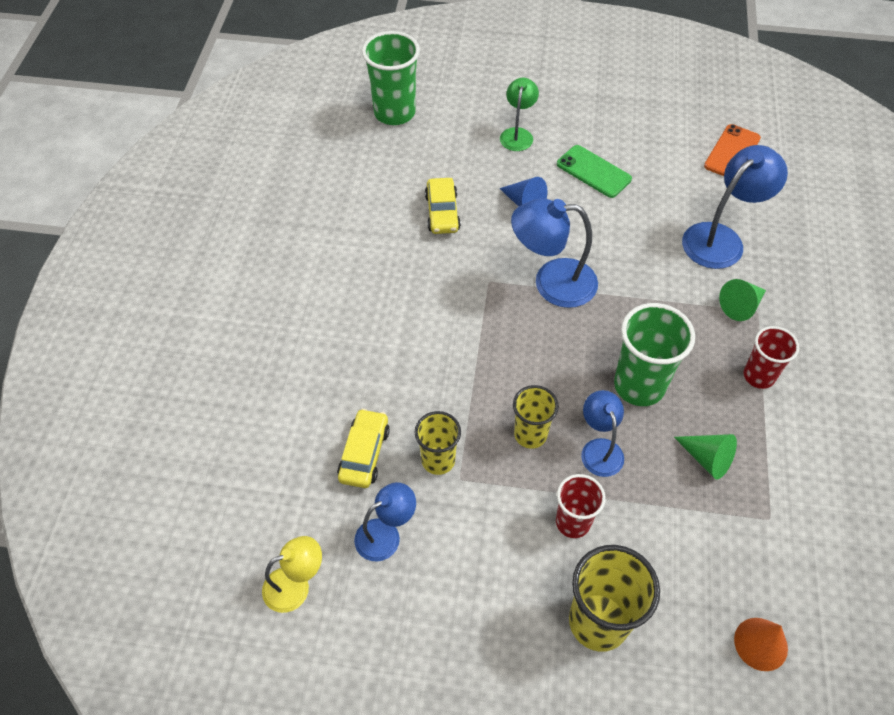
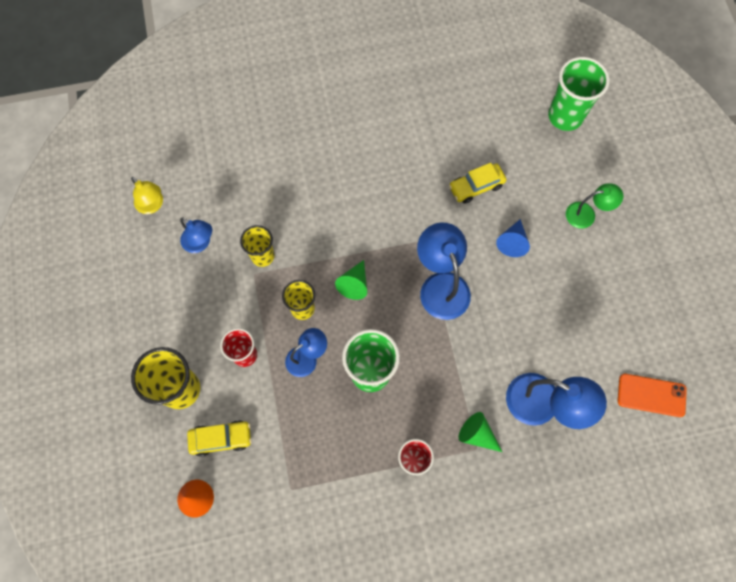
camera: 70 degrees right, 15 degrees up
(364, 453) = (252, 210): yellow car -> yellow car (221, 438)
(593, 172) = (572, 285): green phone -> none
(707, 459) = (325, 435): green cone -> green cone (354, 284)

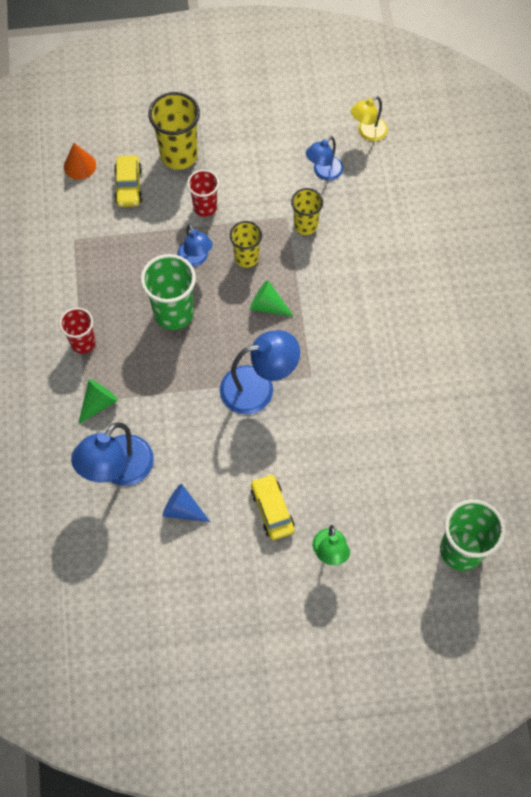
camera: 95 degrees right, 5 degrees down
(476, 186) = (372, 437): yellow car -> yellow car (272, 510)
(512, 242) = (301, 466): blue cone -> blue cone (182, 509)
(651, 395) = (113, 583): orange phone -> none

